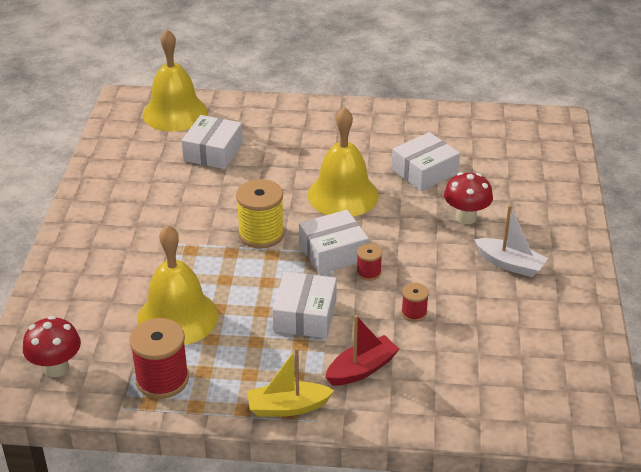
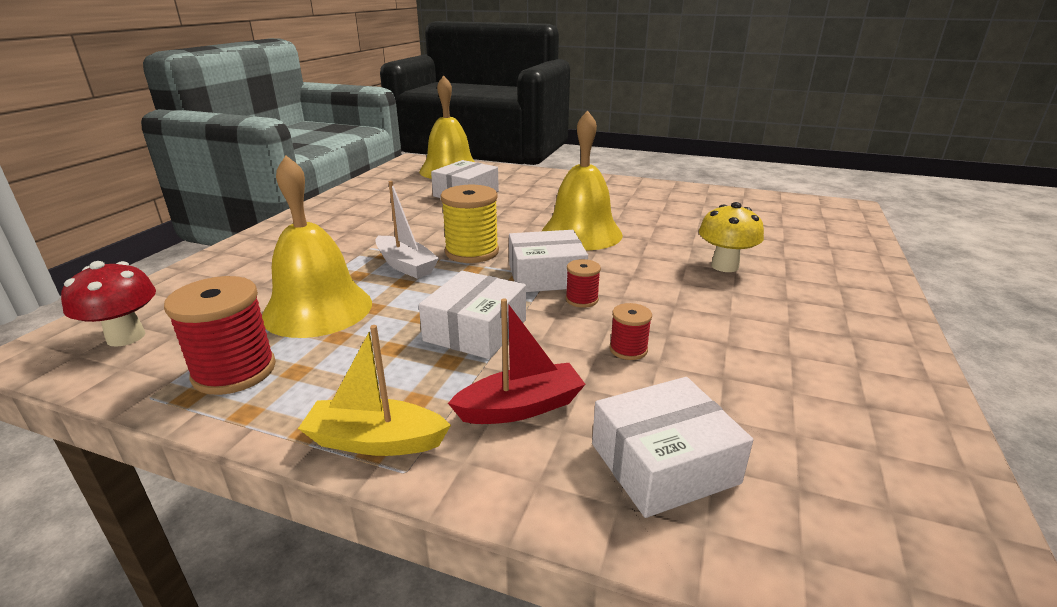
camera: 15 degrees right, 10 degrees down
(424, 171) = (681, 226): white box -> white box (664, 463)
(466, 217) = (724, 266): red mushroom -> yellow mushroom
(510, 264) = (781, 316): white boat -> white boat (405, 265)

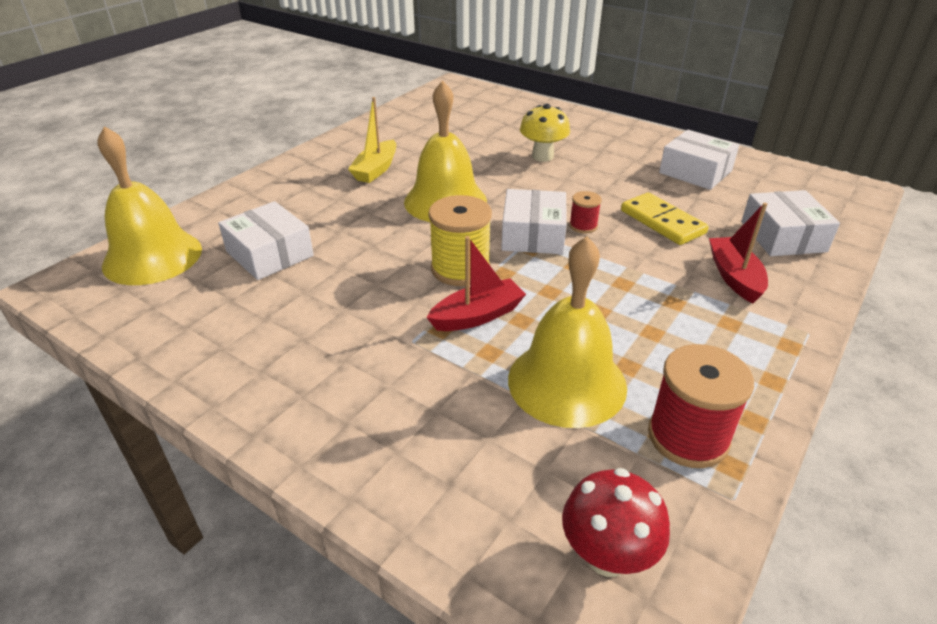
camera: 75 degrees left, 10 degrees up
(375, 441) = (780, 345): yellow boat -> yellow boat (376, 170)
(405, 265) = (477, 316): white boat -> red boat
(476, 330) = (626, 284): white box -> white box (695, 172)
(628, 349) = (662, 222): red spool -> yellow domino

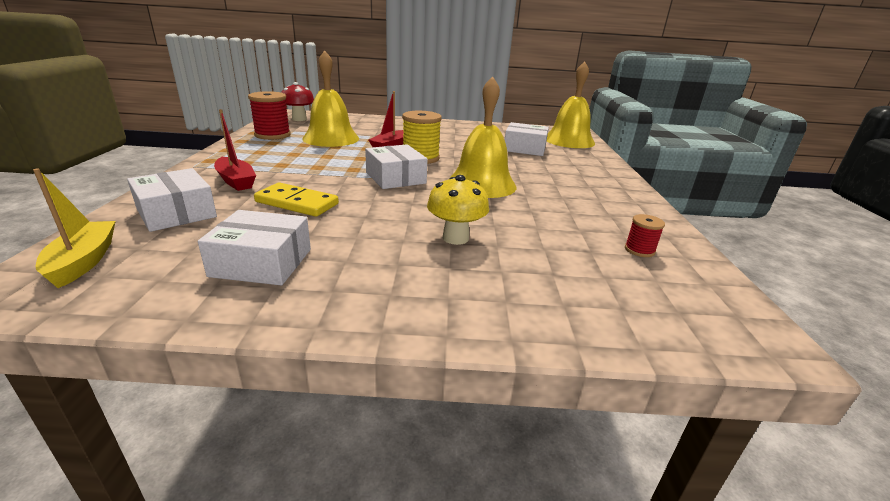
camera: 145 degrees right, 10 degrees down
(376, 170) = (568, 193): yellow boat -> yellow boat (83, 261)
(583, 226) = (363, 189): red spool -> red spool (639, 250)

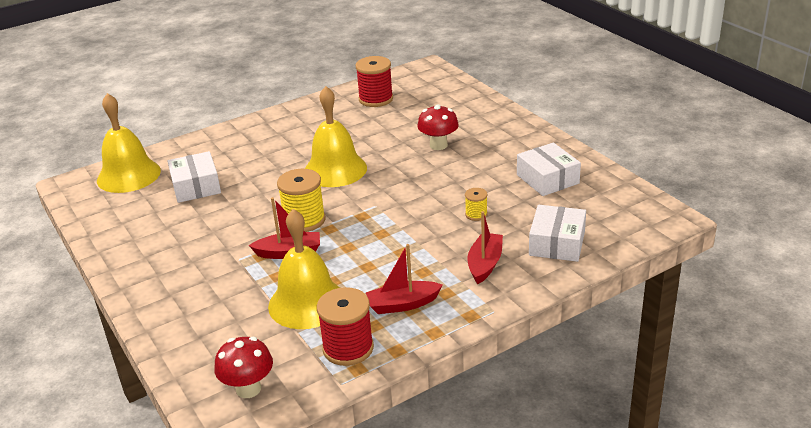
camera: 120 degrees left, 5 degrees up
(83, 261) = (629, 223): yellow boat -> none
(269, 152) = (402, 304): none -> red boat
(297, 203) = (476, 214): yellow domino -> yellow spool
(395, 178) = (373, 206): white box -> none
(455, 238) = (438, 145): yellow mushroom -> red mushroom
(639, 250) = (376, 99): red spool -> red spool, size x1.93

